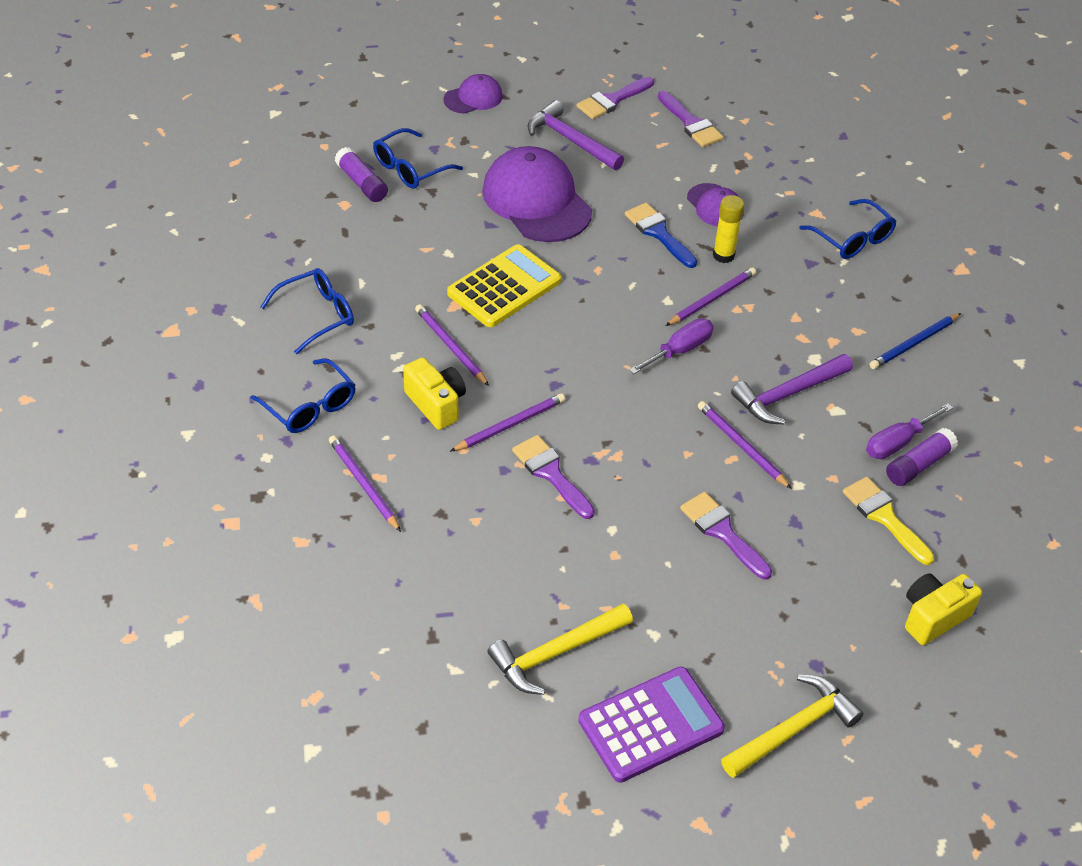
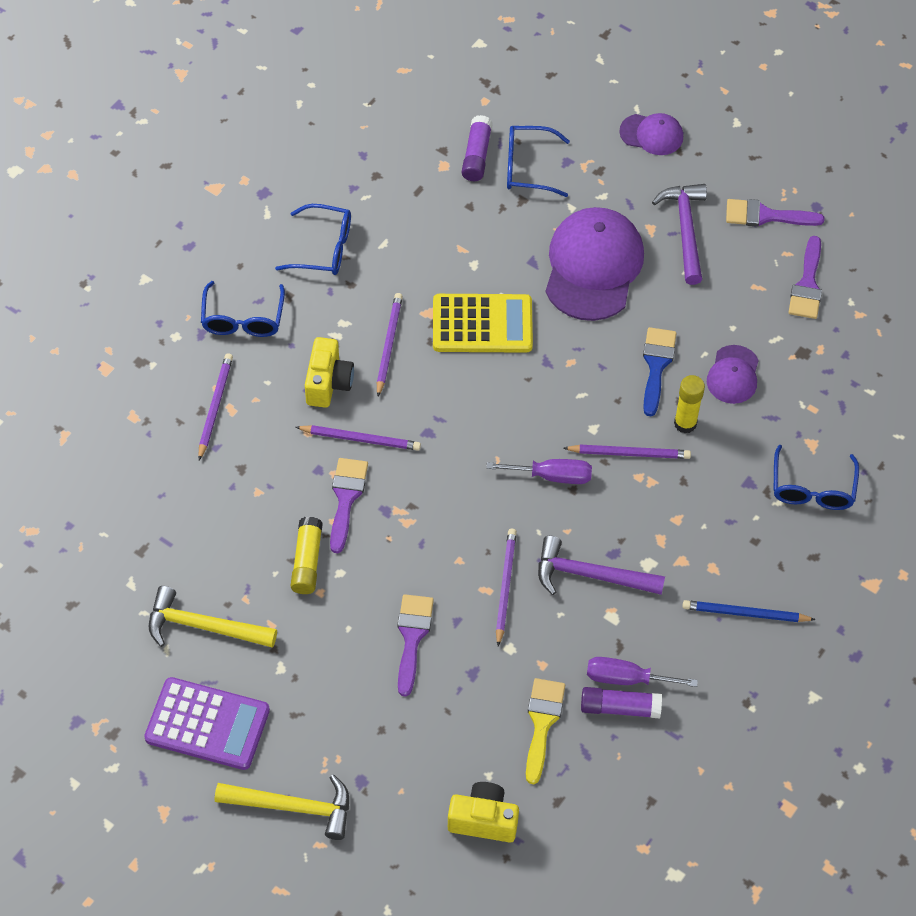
camera: 45 degrees right, 10 degrees up
(577, 541) = (307, 561): none -> yellow glue stick

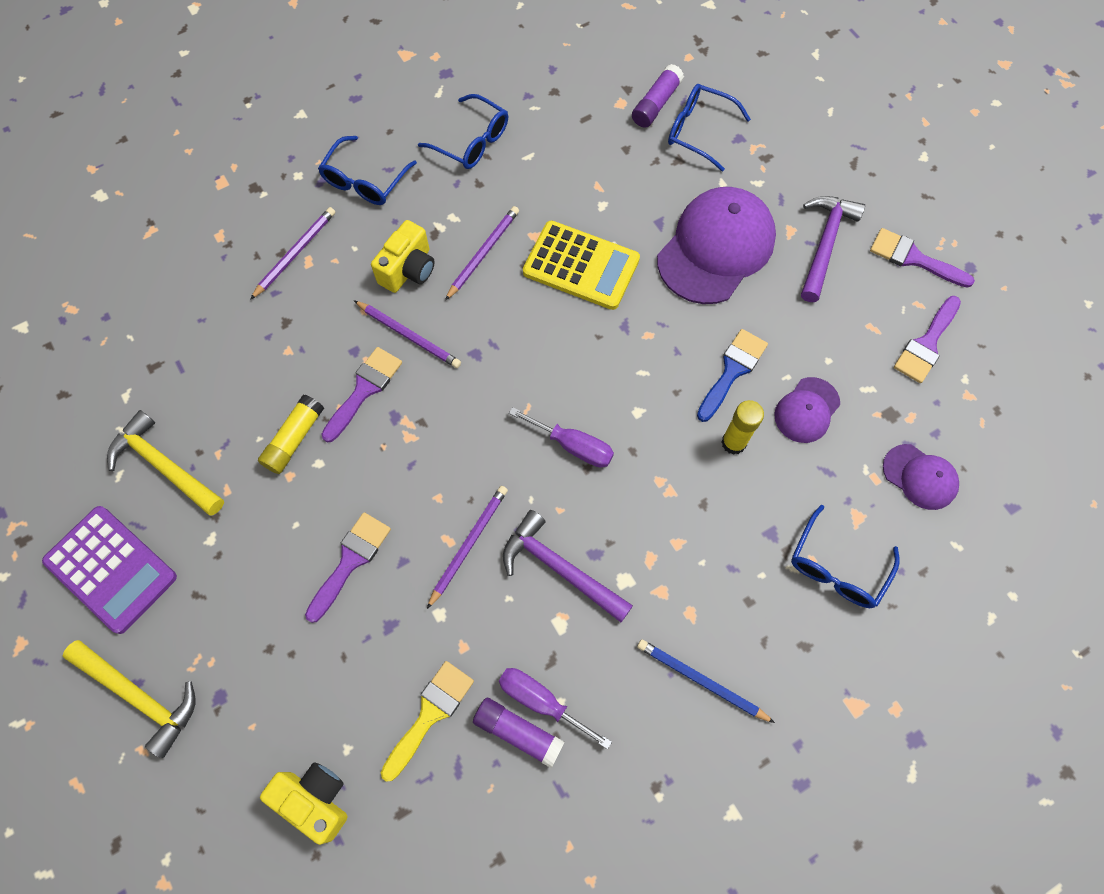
camera: 25 degrees right, 10 degrees up
(629, 453) = (661, 452): purple pencil -> none
(651, 134) = (833, 140): purple cap -> purple cap (920, 477)

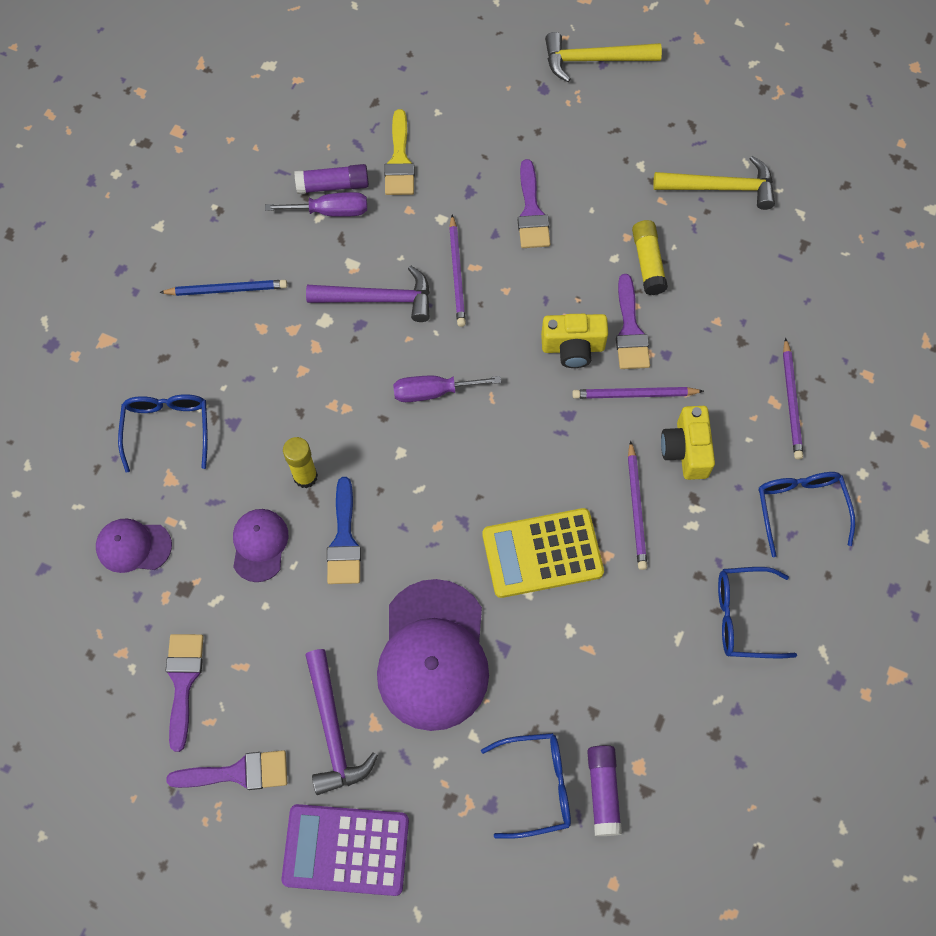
camera: 145 degrees right, 0 degrees up
(111, 569) = (687, 109): purple calculator -> purple calculator (346, 849)
(315, 799) = (434, 77): yellow camera -> yellow camera (573, 347)

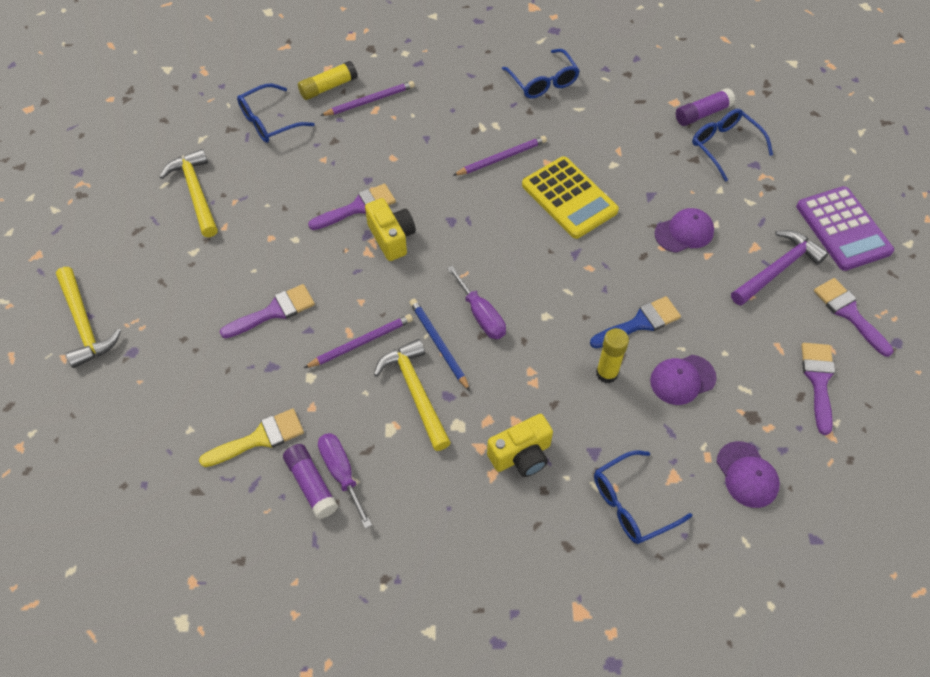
camera: 115 degrees left, 10 degrees down
(183, 681) = (818, 380): purple brush -> purple brush turned 120 degrees clockwise
(227, 289) = (469, 525): blue pencil -> blue pencil (438, 344)
(378, 299) = (415, 392): purple hammer -> yellow hammer
(433, 655) = (684, 232): purple cap -> purple cap, size x0.51
(634, 394) = (412, 187): purple pencil -> none
(648, 262) = (289, 216): yellow glue stick -> yellow glue stick (328, 87)
(686, 450) = (441, 145): yellow camera -> yellow camera (521, 455)
(800, 508) = (449, 75): blue glasses -> blue glasses (269, 121)

